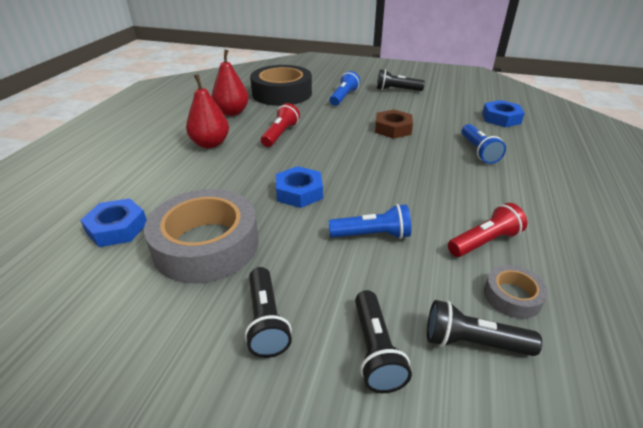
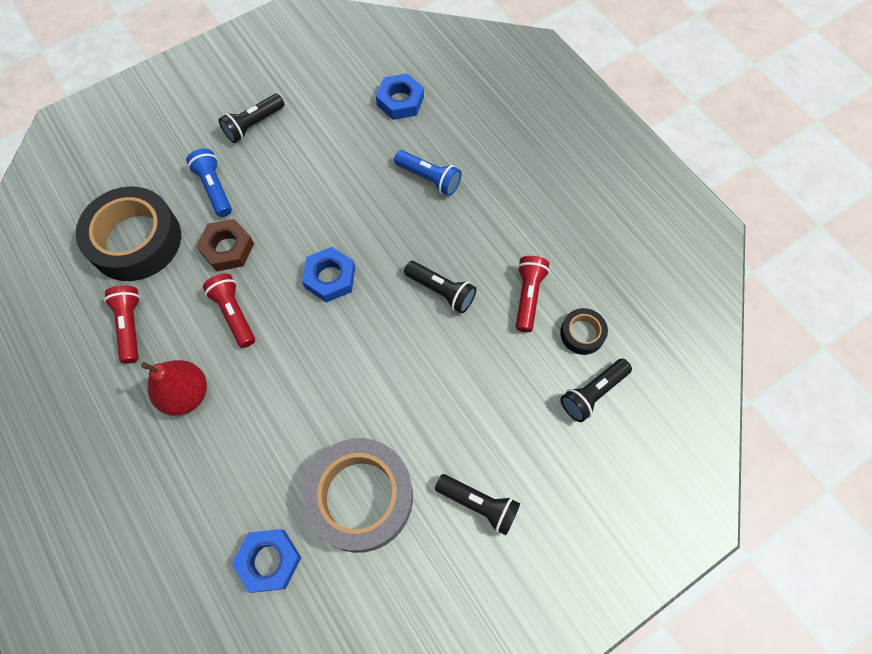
camera: 50 degrees left, 30 degrees up
(232, 112) = (130, 326): red pear -> red flashlight
(299, 192) = (353, 374): blue nut -> blue nut (330, 278)
(372, 235) = (456, 364): blue flashlight -> none
(375, 350) = (554, 454): black flashlight -> black flashlight (441, 291)
(393, 129) = (326, 206): brown nut -> brown nut (227, 248)
(512, 296) = (582, 334): grey tape -> black tape

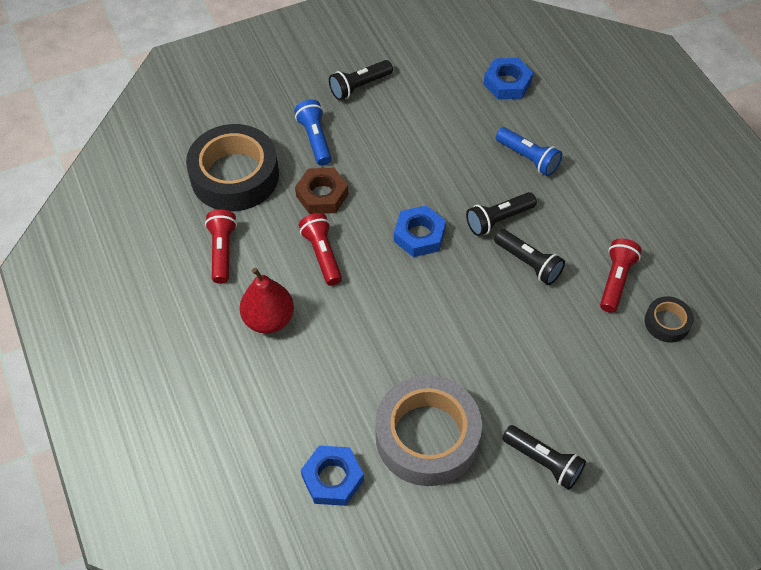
camera: 10 degrees right, 10 degrees down
(593, 393) = (671, 379): black flashlight -> black flashlight (498, 220)

